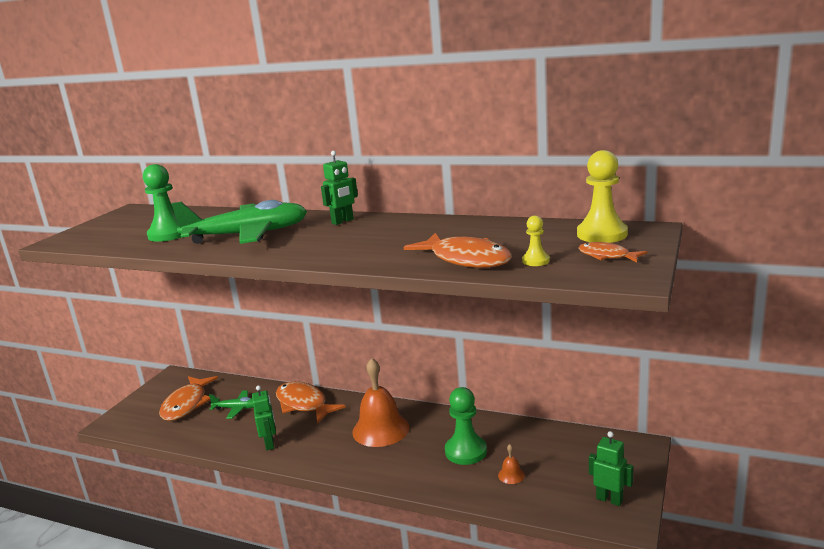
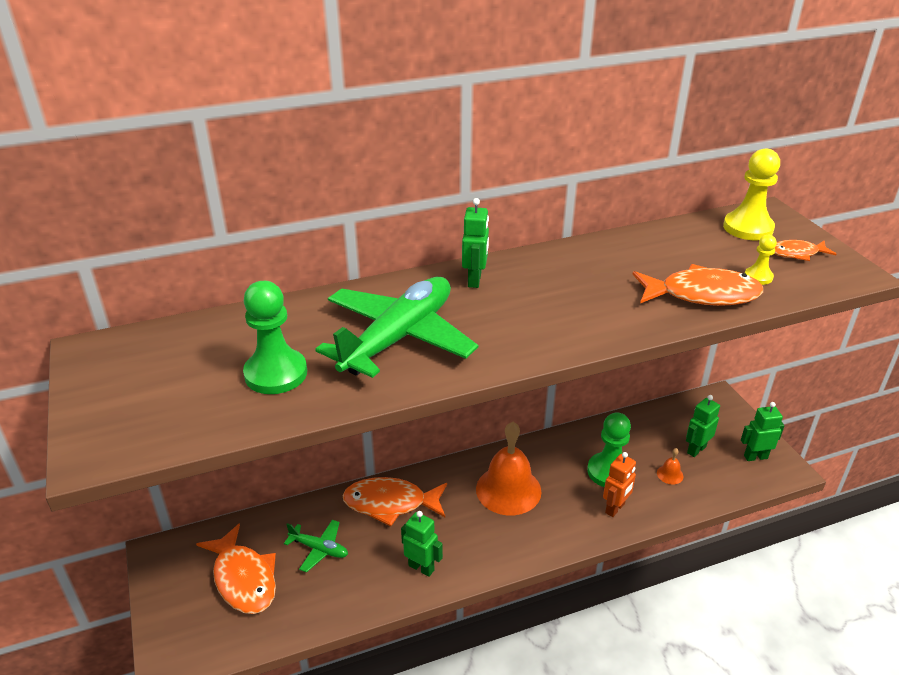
camera: 45 degrees left, 15 degrees up
(237, 408) = (319, 549): green plane -> green plane turned 60 degrees clockwise
(434, 474) = (615, 508): none -> orange robot
(560, 470) = (696, 450): none -> green robot

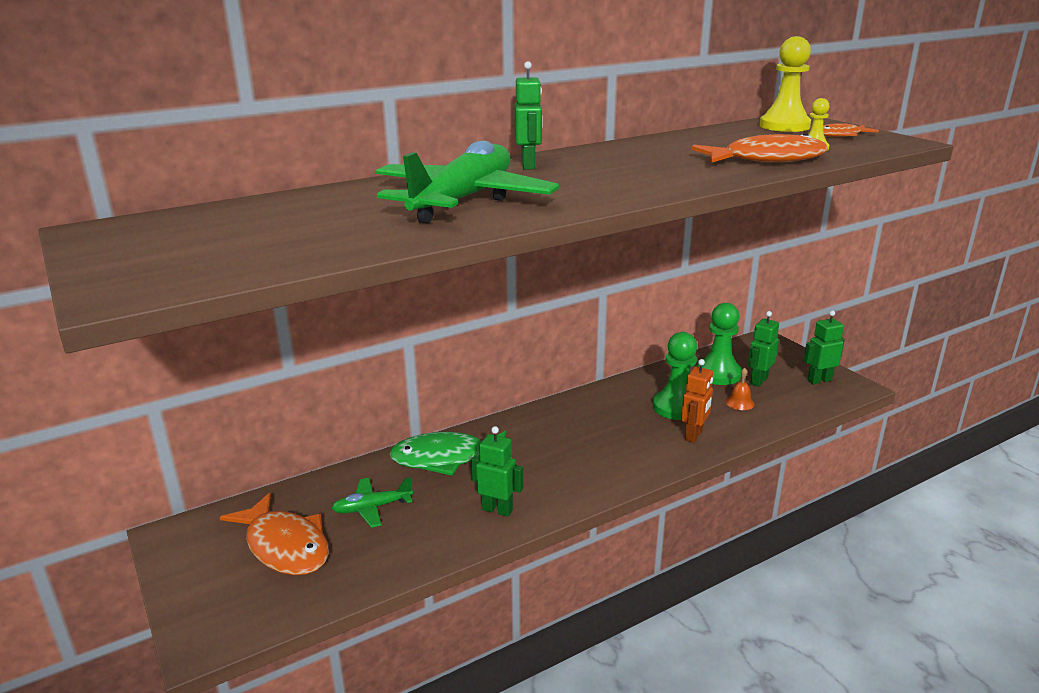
camera: 10 degrees left, 10 degrees down
(276, 373) = (331, 229): green pawn -> green pawn (718, 374)
(319, 549) = (372, 508): green plane -> green plane turned 150 degrees clockwise
(390, 503) = (445, 458): orange fish -> green fish
(508, 490) = (574, 433): orange bell -> none

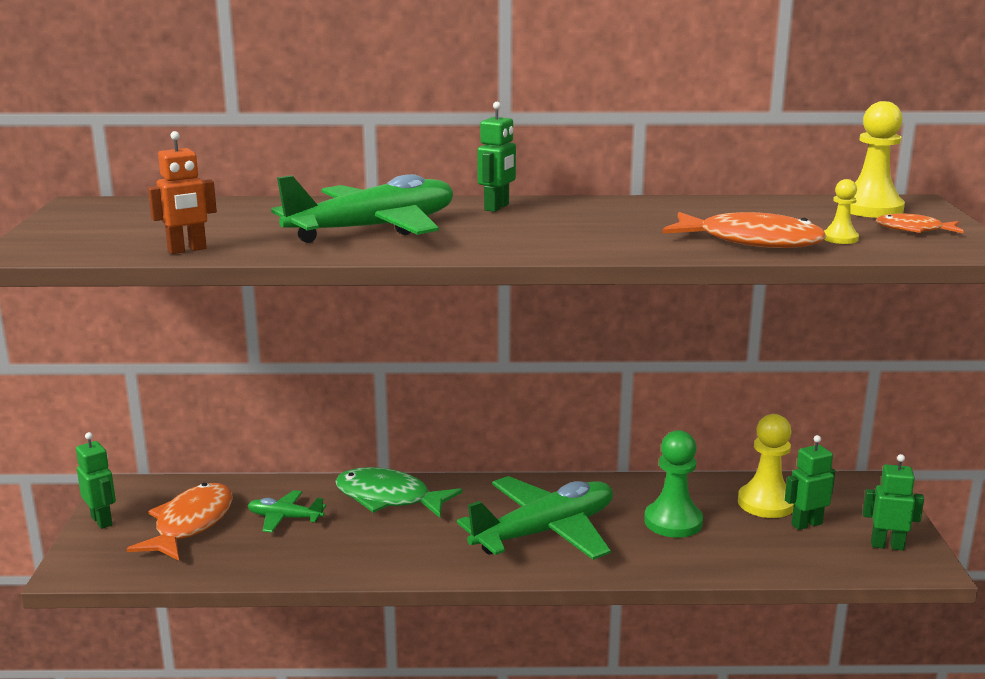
camera: 30 degrees right, 5 degrees down
(285, 546) = (190, 524): orange fish -> orange fish turned 150 degrees counterclockwise
(497, 510) = (385, 555): green robot -> green robot (102, 521)
(598, 445) = (545, 532): none -> green plane
(694, 435) = (657, 554): orange robot -> orange robot (187, 250)
(718, 374) = (766, 503): green pawn -> yellow pawn
(739, 402) = (753, 539): orange bell -> none

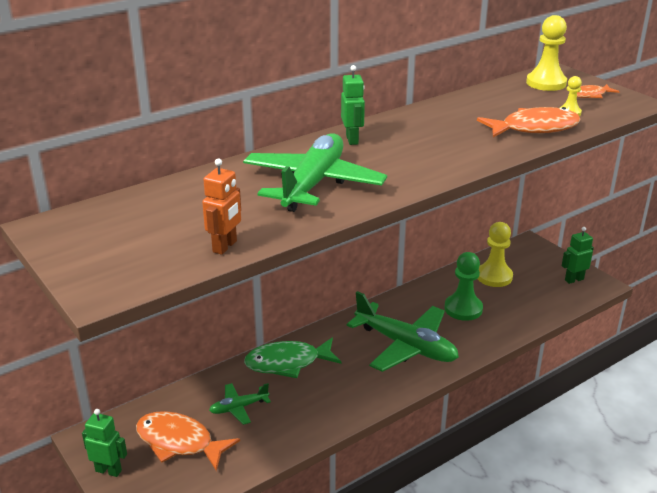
camera: 35 degrees left, 10 degrees up
(190, 524) = (179, 442): orange fish -> orange fish turned 45 degrees counterclockwise
(545, 532) = (406, 346): green plane -> green plane turned 105 degrees clockwise
(806, 524) = (526, 282): green robot -> none

